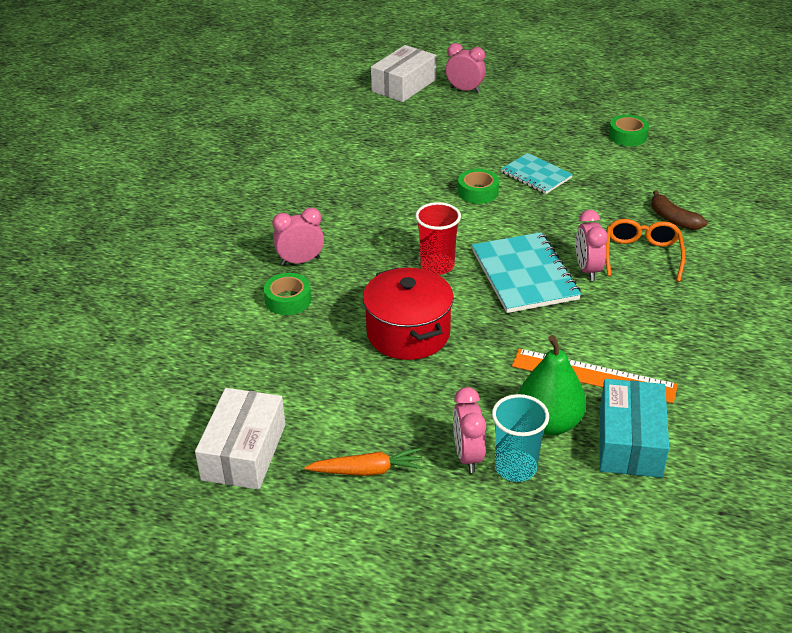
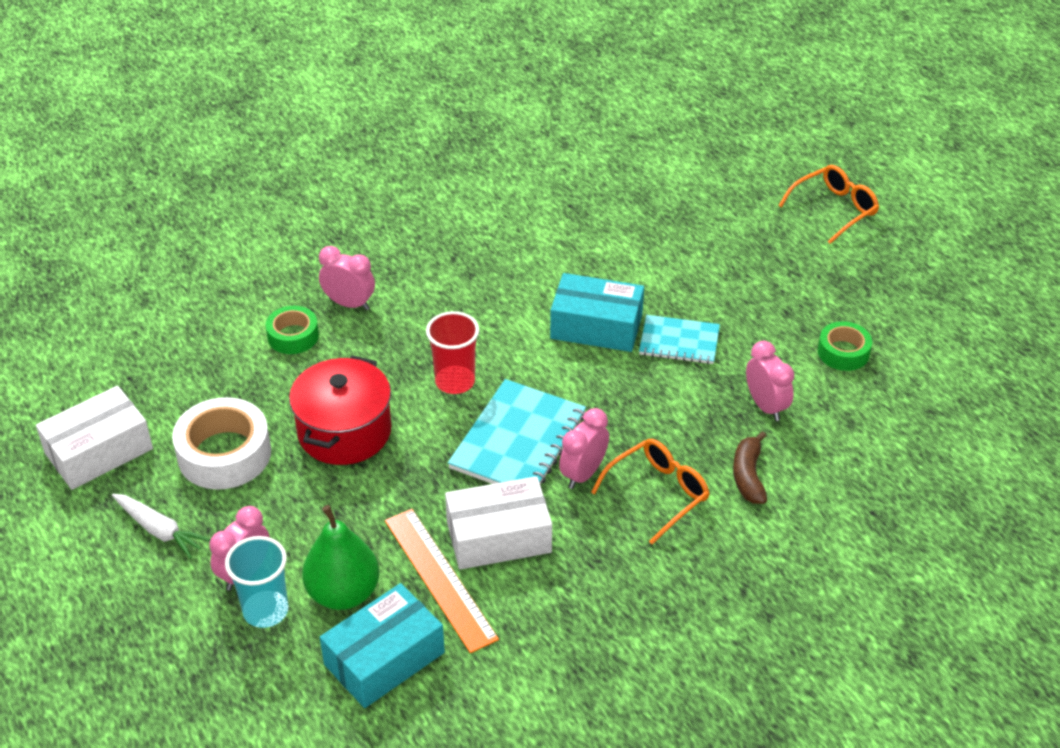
camera: 40 degrees right, 5 degrees up
(344, 395) = (224, 454): none -> white tape
(367, 470) = (159, 530): orange carrot -> white carrot
(404, 85) = (690, 160): white box -> white box (498, 537)
(465, 90) = (746, 199): pink clock -> pink clock (766, 406)
(478, 192) = (596, 326): green tape -> turquoise box
(519, 73) = (834, 209): none -> orange glasses
(536, 175) = (679, 341): turquoise notebook -> turquoise notebook turned 75 degrees counterclockwise

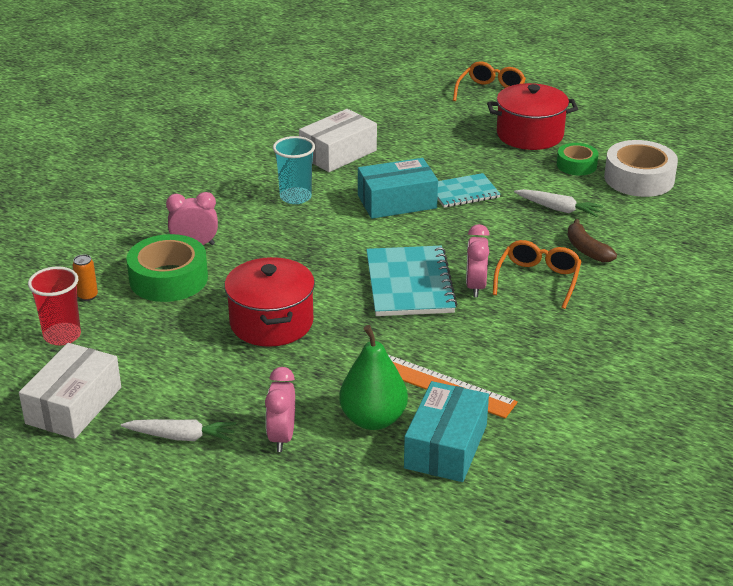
camera: 30 degrees left, 10 degrees down
(206, 327) = (87, 296): none -> orange can
(224, 454) = (186, 369): white tape -> white tape (639, 178)
(265, 611) = (323, 454): turquoise cup -> turquoise cup (295, 197)
(293, 336) = (168, 279): green tape -> green tape, size x1.70
(455, 381) = (326, 265): red cup -> red cup (62, 336)
(498, 537) = (454, 343): white box -> white box (338, 153)
(766, 406) = (558, 209): pink clock -> white carrot
(826, 288) = (530, 135): none -> red pot

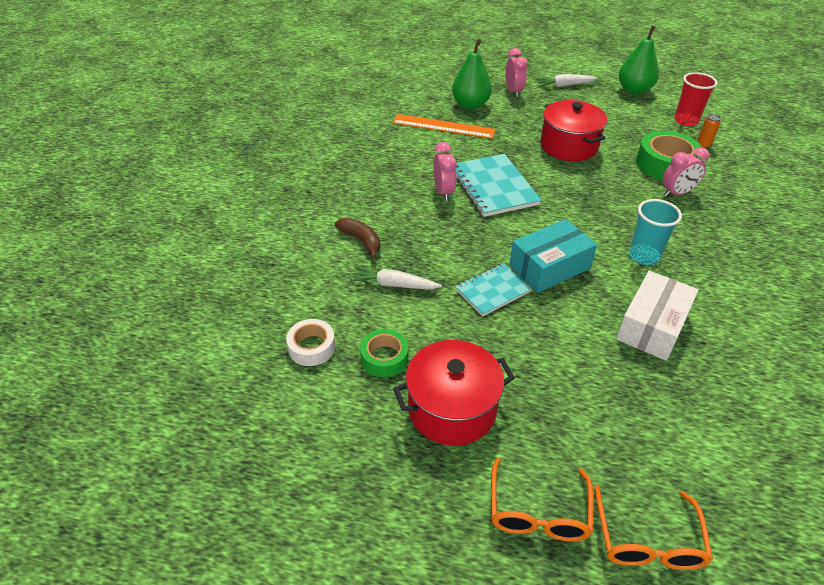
camera: 165 degrees right, 10 degrees up
(74, 405) = (634, 90): white box -> green pear
(446, 446) = (425, 99): turquoise box -> none
(538, 279) = (397, 205): orange glasses -> orange glasses (648, 541)
(639, 178) = (312, 347): white tape -> white tape, size x0.59

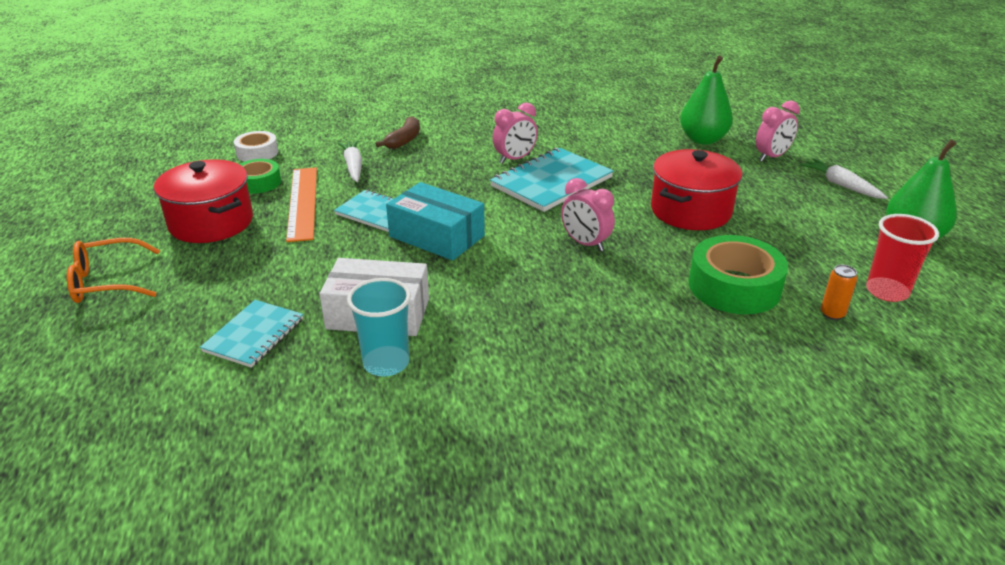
camera: 65 degrees right, 10 degrees down
(443, 126) = (637, 135): orange ruler -> orange ruler (303, 202)
(644, 256) = (504, 293): turquoise cup -> turquoise cup (386, 363)
(648, 541) = (82, 343): orange glasses -> none
(664, 407) = (254, 335): none -> turquoise notebook
(677, 193) = (670, 303): pink clock -> pink clock (585, 244)

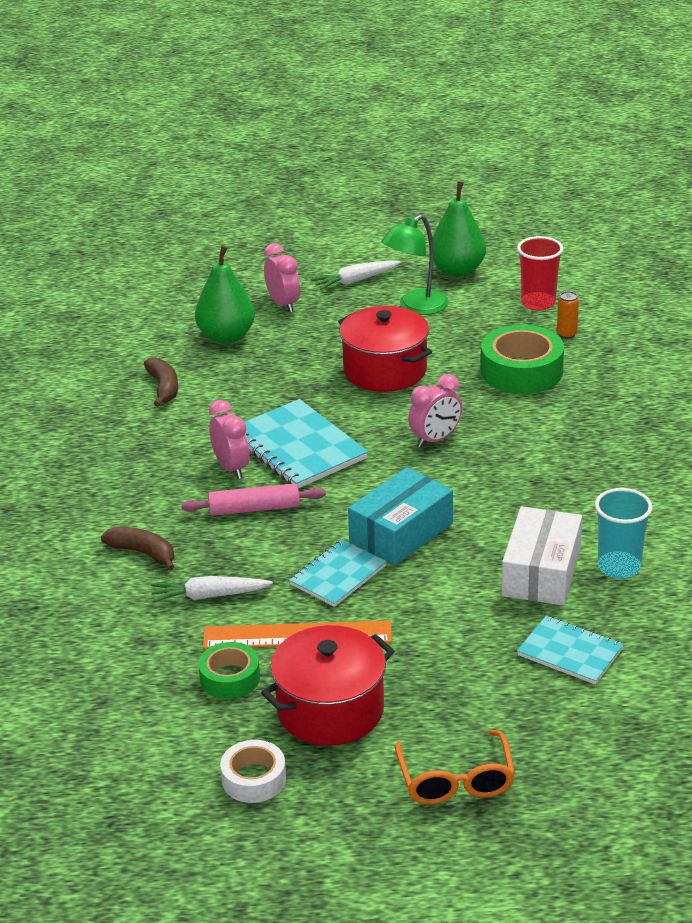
camera: 80 degrees left, 0 degrees up
(257, 153) = (134, 687): white tape -> white tape (254, 779)
(462, 172) = (254, 509): none -> pink rolling pin
(615, 125) = (163, 388): none -> brown banana
(818, 218) = (416, 307): none -> green lamp

